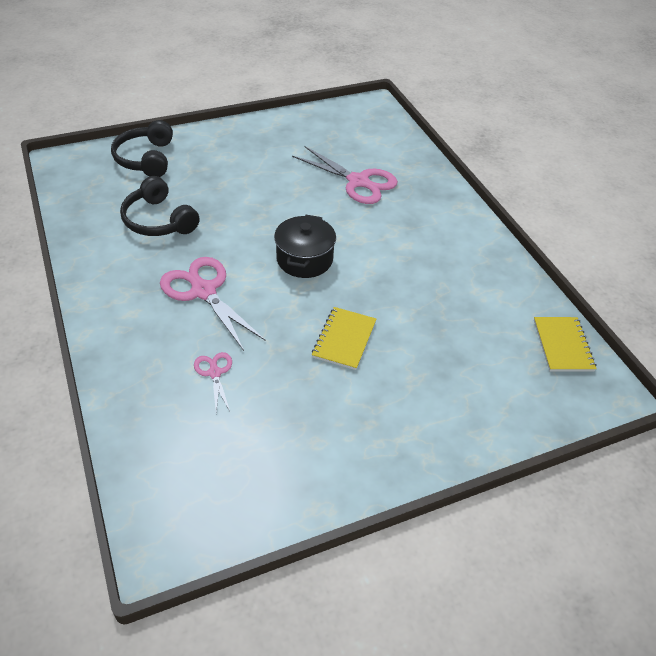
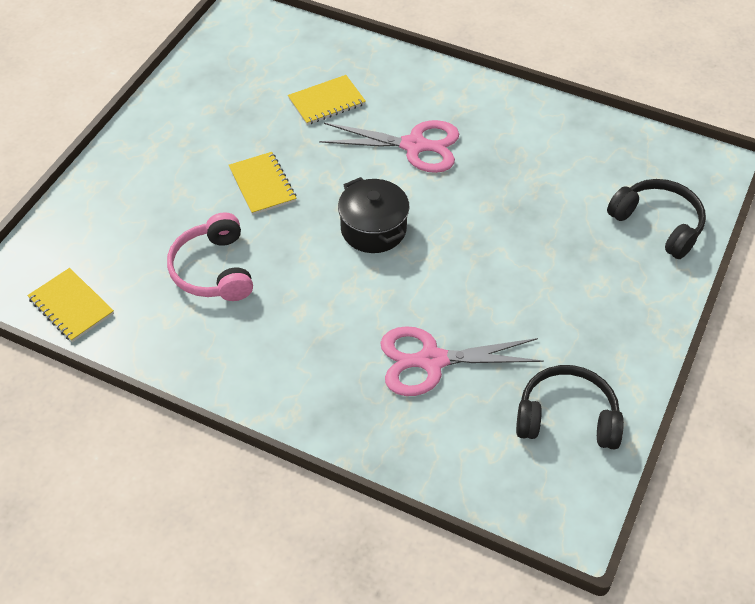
camera: 140 degrees right, 5 degrees up
(158, 220) = (540, 174): black headphones -> black headphones (567, 417)
(215, 373) = (327, 102): pink scissors -> yellow notebook
(439, 304) = (213, 270): none -> pink headphones

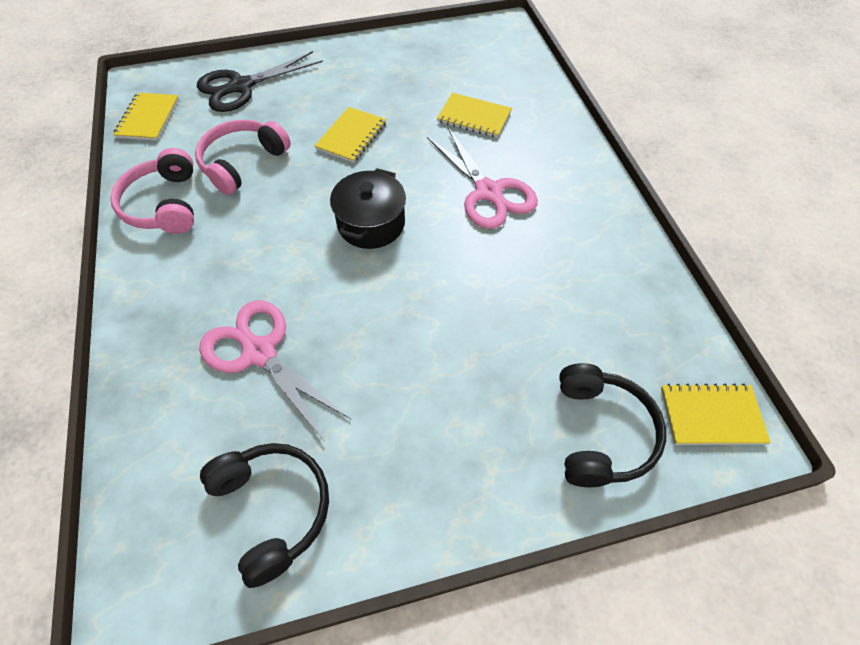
camera: 50 degrees right, 5 degrees up
(107, 219) = (241, 86): none -> black scissors
(206, 347) = (164, 204): none -> pink headphones
(691, 168) = (711, 415): none -> yellow notebook

